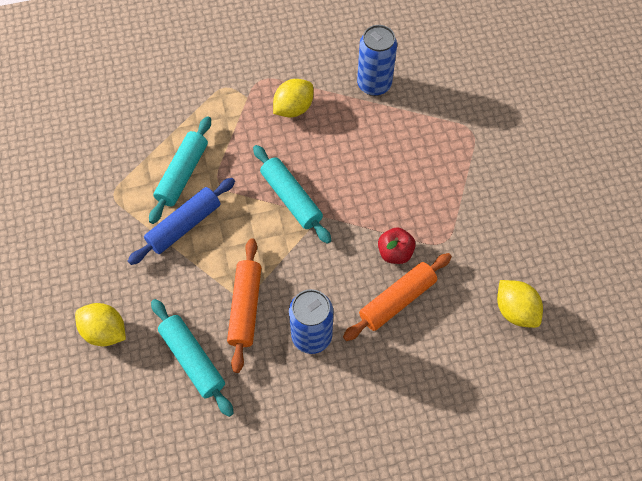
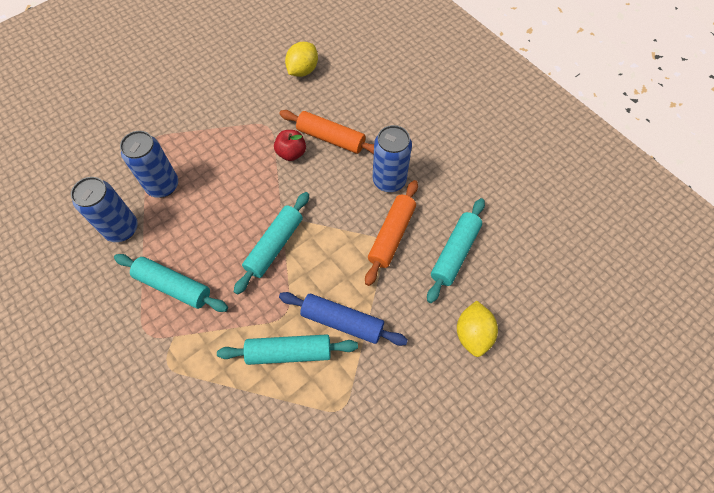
camera: 115 degrees left, 0 degrees up
(245, 307) = (391, 235): orange rolling pin -> orange rolling pin turned 45 degrees counterclockwise
(293, 108) = (173, 286): yellow lemon -> turquoise rolling pin
(408, 127) = (163, 186): none -> blue can

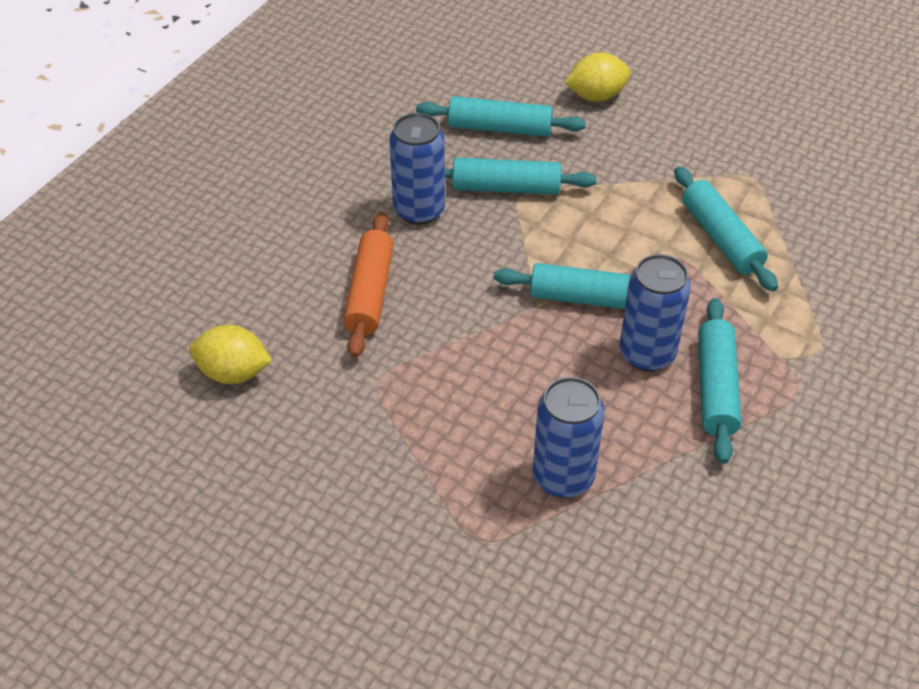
camera: 110 degrees left, 15 degrees down
(122, 229) = (669, 497): blue can -> blue can (647, 354)
(291, 153) = (420, 331): red apple -> none
(342, 321) = (651, 202): blue rolling pin -> none
(391, 235) = (506, 188): orange rolling pin -> turquoise rolling pin

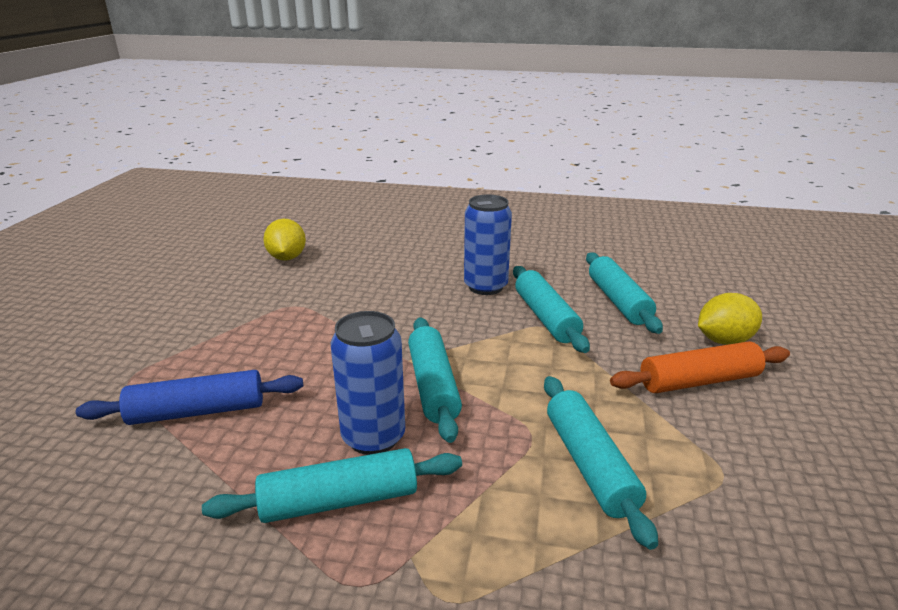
camera: 70 degrees right, 20 degrees down
(370, 293) = (383, 285): orange rolling pin -> orange rolling pin (699, 381)
(563, 477) = (197, 411): blue can -> blue rolling pin
(596, 96) = (724, 340): yellow lemon -> yellow lemon turned 75 degrees counterclockwise
(721, 238) = (589, 465): turquoise rolling pin -> turquoise rolling pin turned 60 degrees counterclockwise

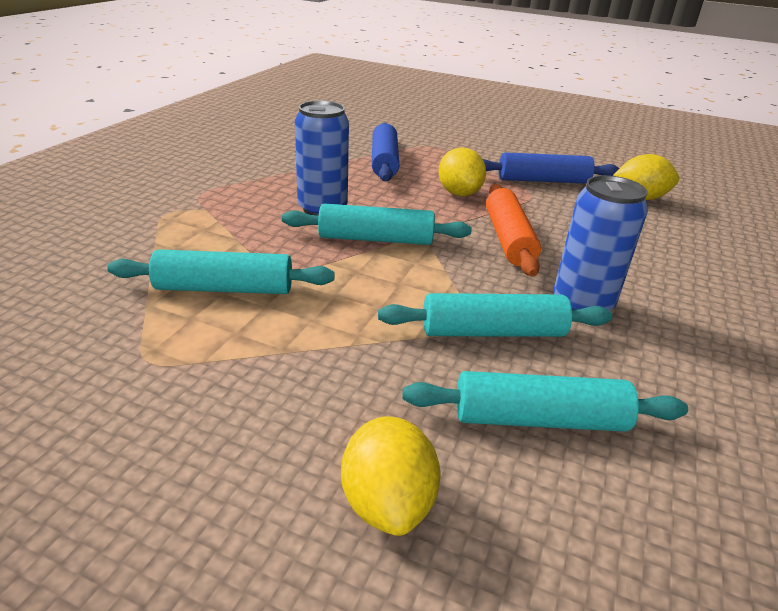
camera: 100 degrees right, 5 degrees up
(252, 300) = (543, 180): none -> blue rolling pin
(298, 346) = (459, 193): none -> yellow lemon
(339, 500) = (268, 194): turquoise rolling pin -> none
(699, 381) = (299, 416): orange rolling pin -> orange rolling pin (508, 239)

